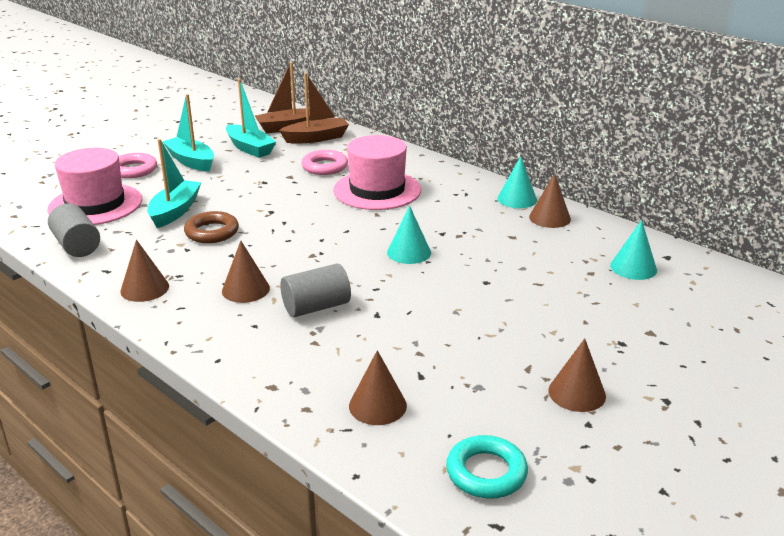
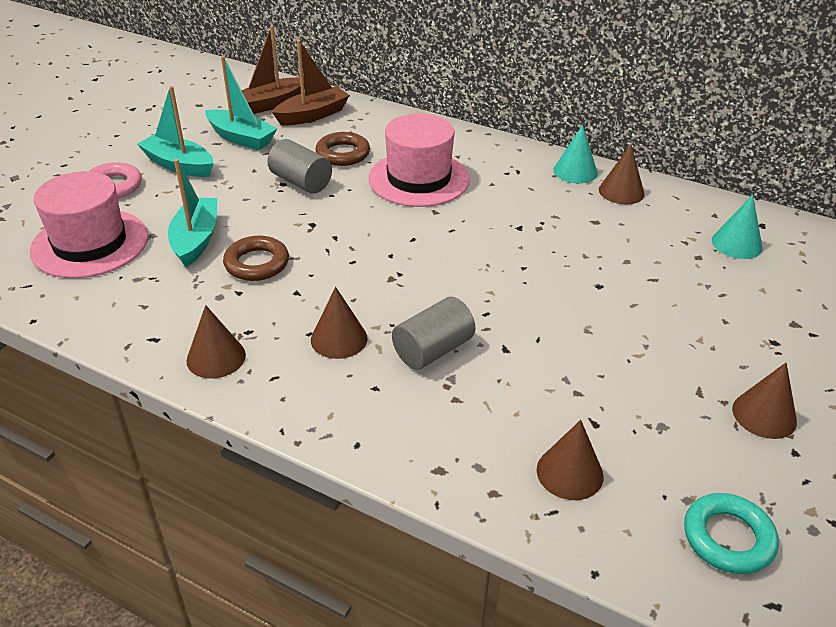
camera: 15 degrees left, 10 degrees up
(77, 245) = (97, 307): grey cylinder -> grey cylinder (301, 182)
(325, 167) = (343, 154): pink ring -> brown ring
(409, 252) = (497, 259): turquoise cone -> none

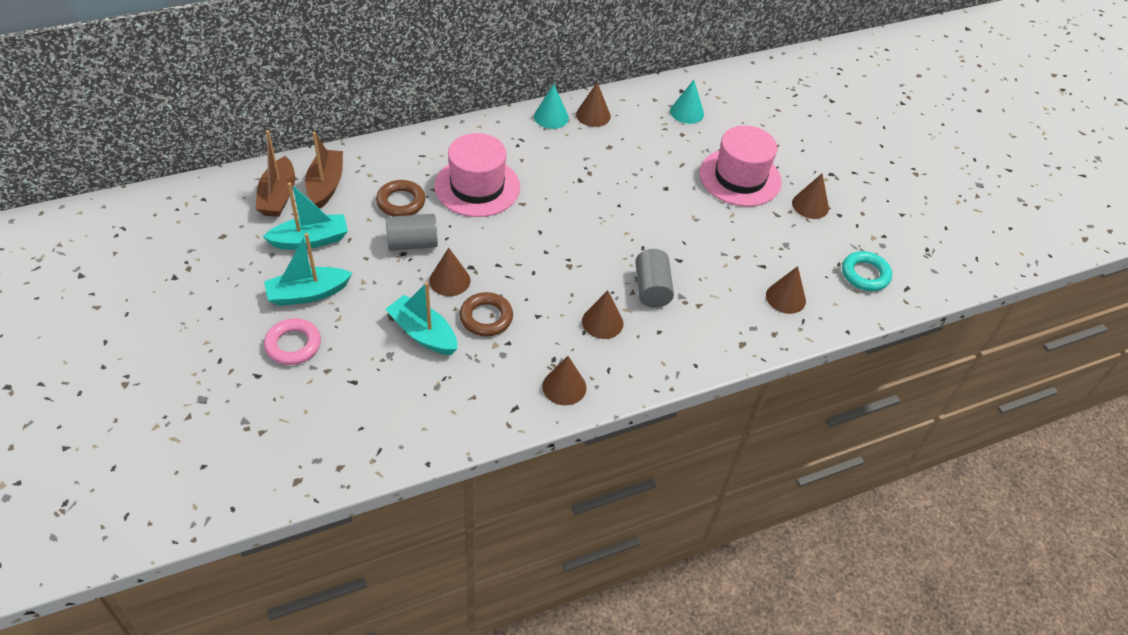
camera: 55 degrees left, 10 degrees up
(90, 243) = (362, 393): pink hat -> pink hat (740, 177)
(280, 221) = (449, 280): none -> brown cone

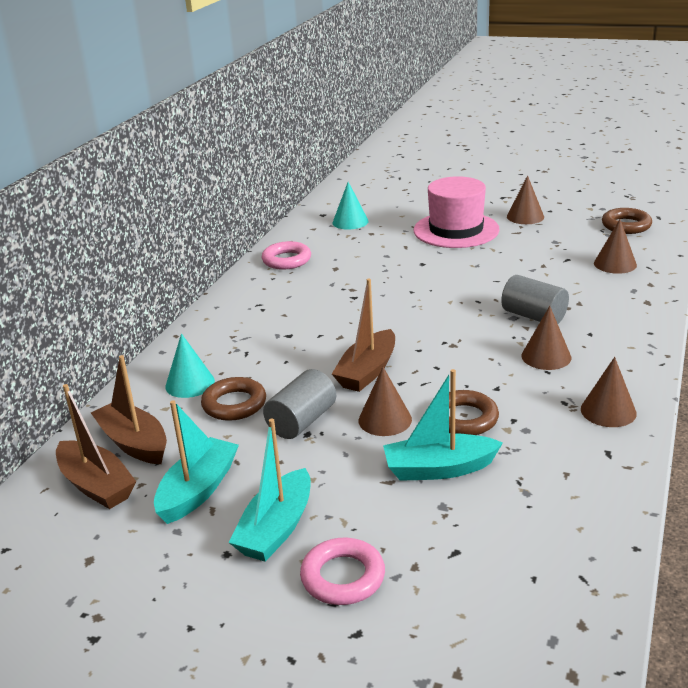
camera: 40 degrees left, 20 degrees down
(477, 187) = (282, 351): pink hat -> none
(494, 241) = (367, 371): none -> brown boat
(551, 117) = (256, 279): turquoise cone -> turquoise cone (190, 383)
(593, 115) = (286, 260): brown cone -> pink ring
(865, 274) = (626, 225): turquoise ring -> brown ring

